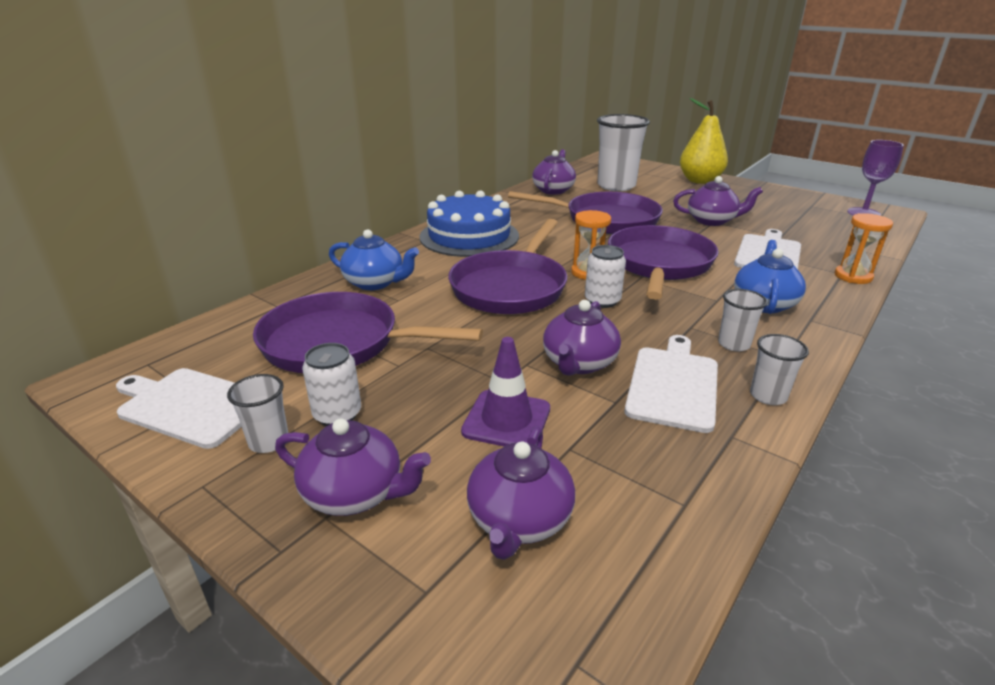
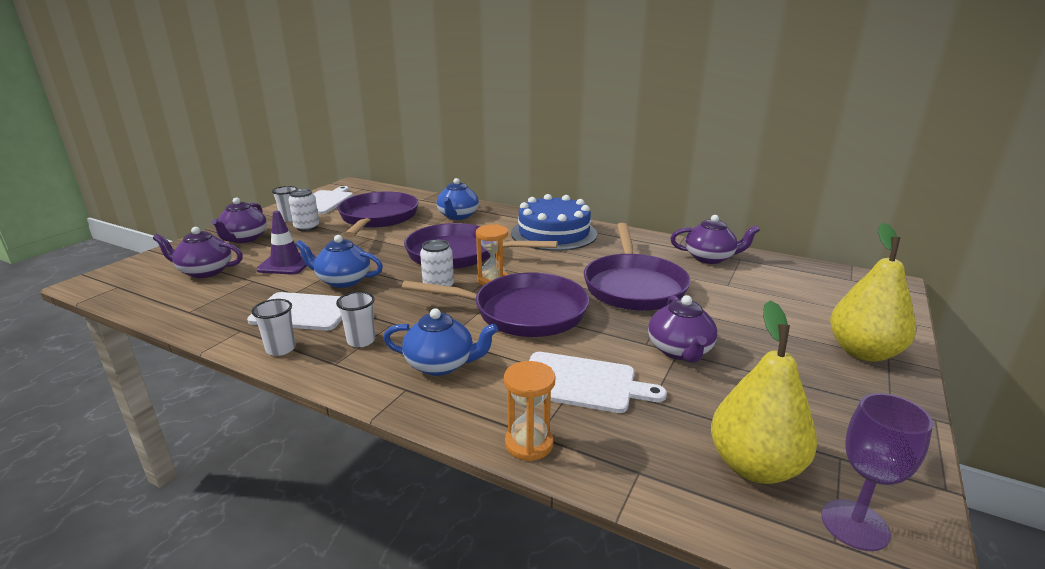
camera: 80 degrees right, 5 degrees down
(579, 363) = (343, 281): purple teapot -> blue teapot
(616, 186) = (764, 291): white cup -> none
(832, 223) = (754, 466): none -> yellow pear

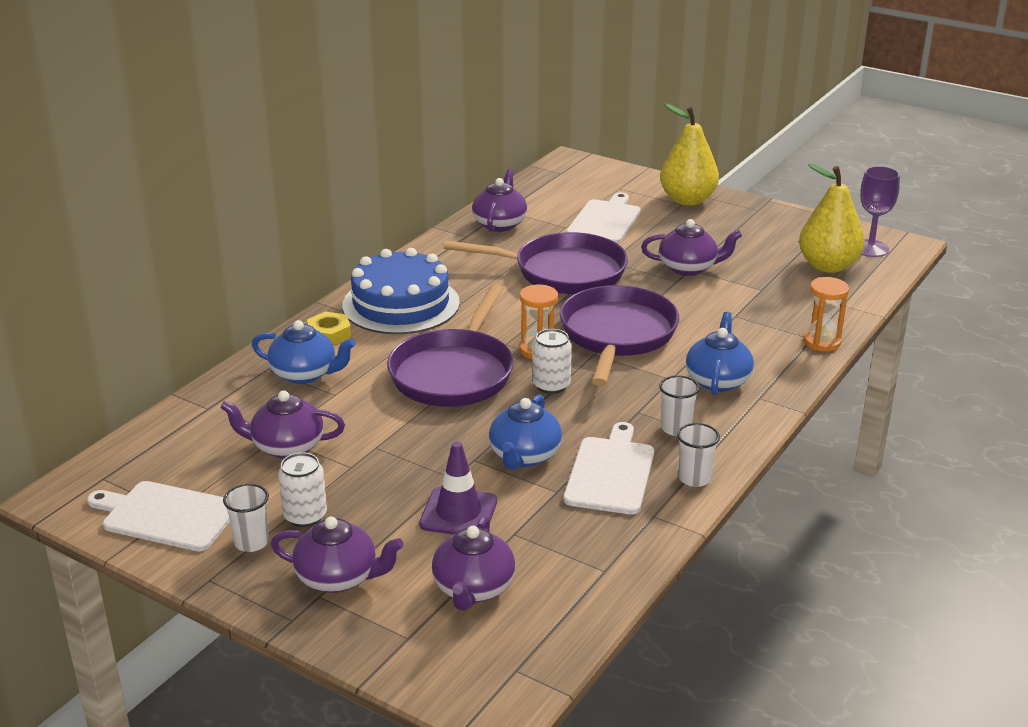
camera: 85 degrees left, 5 degrees up
(378, 218) = (286, 447): purple pan -> purple teapot
(508, 218) = (329, 334): none -> yellow nut
(582, 383) = (740, 315): white cutting board -> white cutting board (605, 221)

